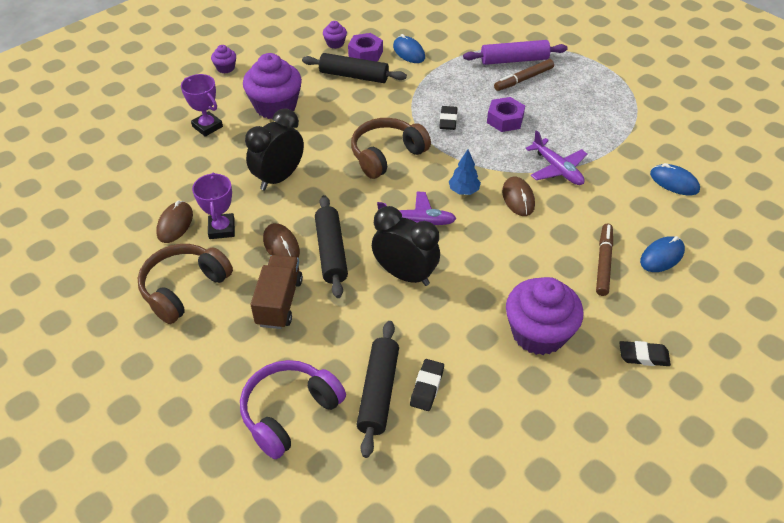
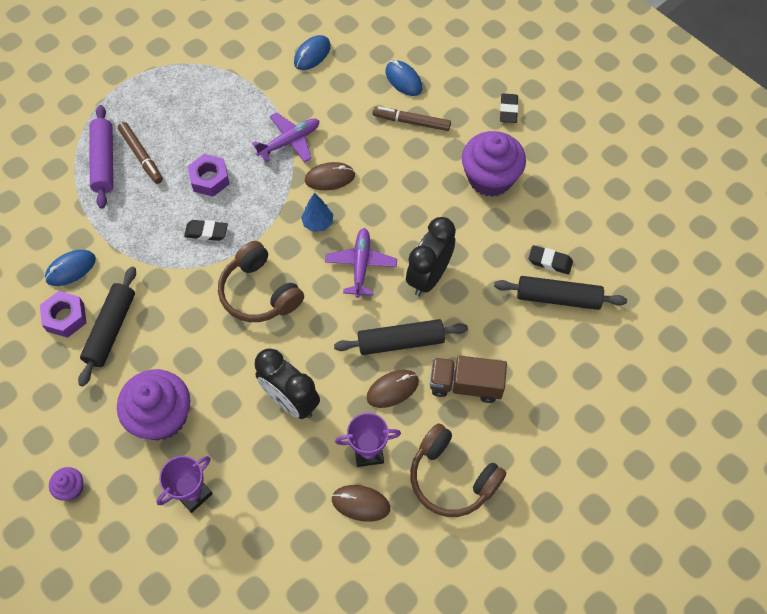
camera: 90 degrees left, 15 degrees up
(289, 412) = (584, 366): purple headphones -> none
(335, 43) = (37, 354): purple cupcake -> none

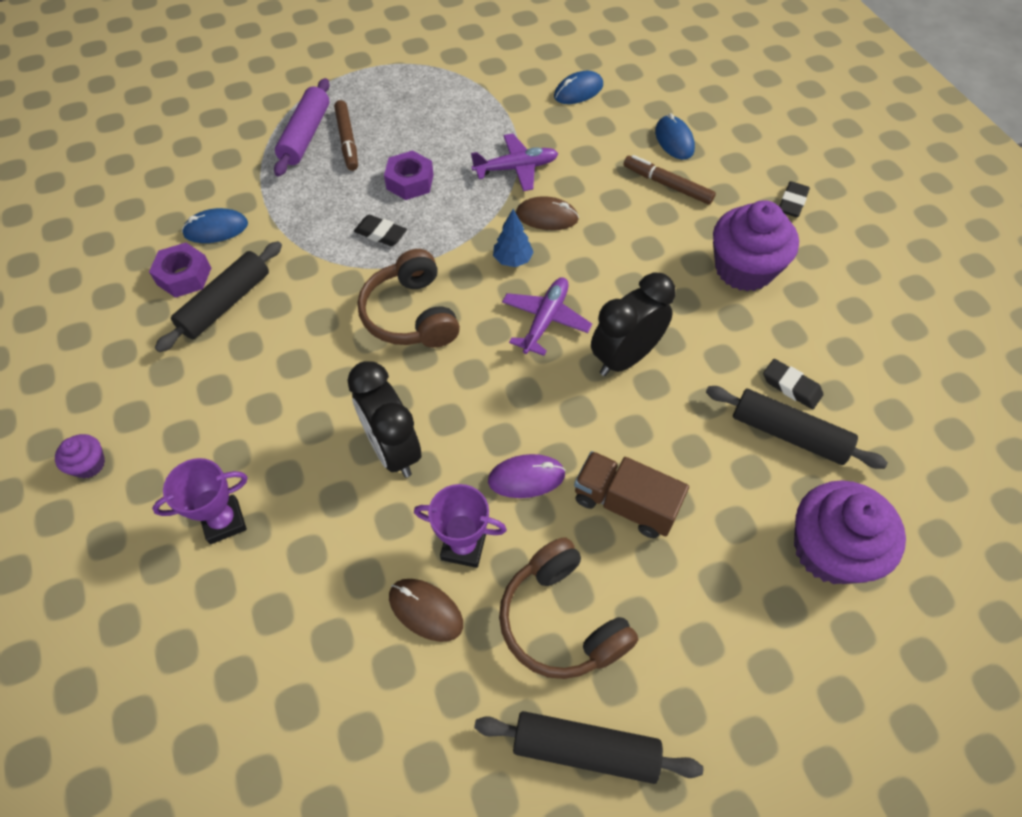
camera: 20 degrees right, 5 degrees down
(161, 416) = (233, 417): purple cupcake -> purple cupcake (829, 550)
(392, 389) = (526, 478): brown mouse -> purple mouse
(400, 341) = (560, 423): black rolling pin -> black rolling pin (585, 749)

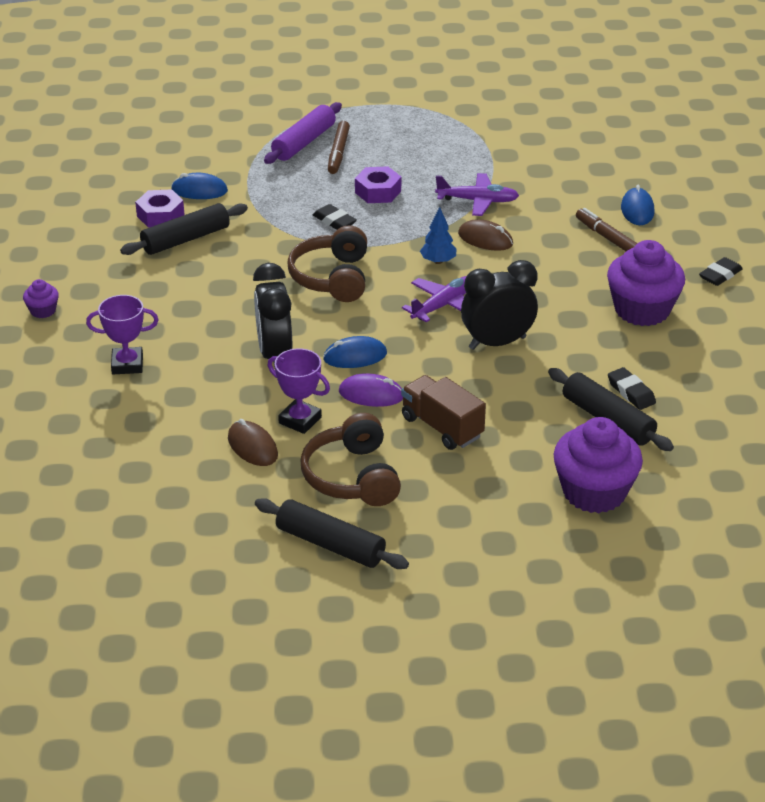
camera: 20 degrees right, 20 degrees down
(578, 91) = (569, 157): blue mouse -> blue mouse (355, 356)

